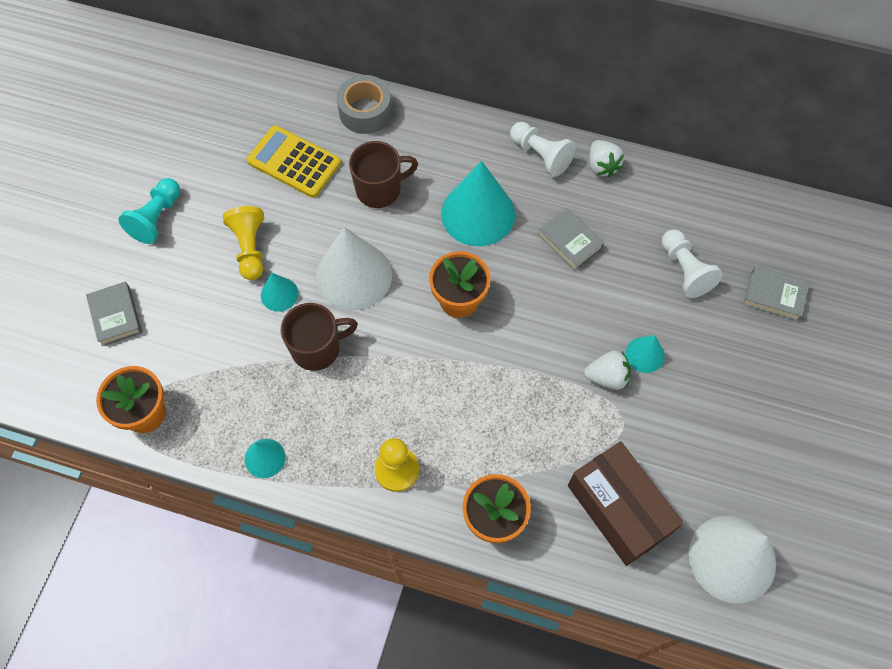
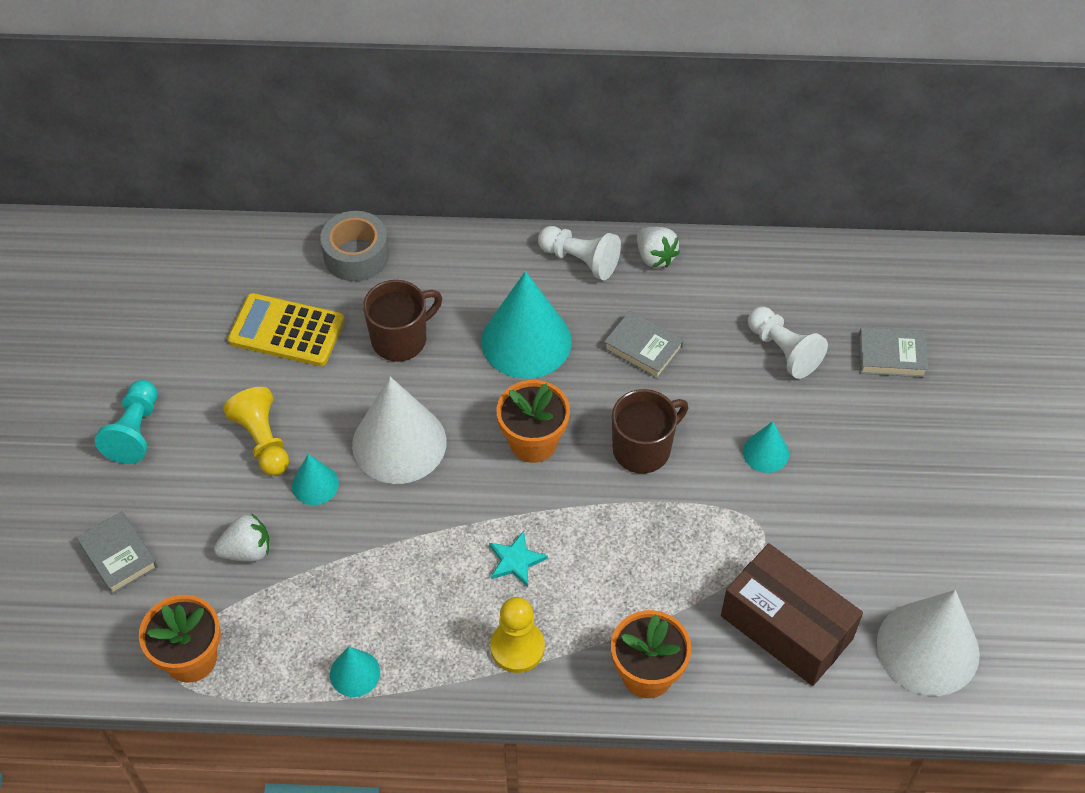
camera: 15 degrees left, 10 degrees down
(317, 348) = (380, 535): brown mug -> brown mug (643, 449)
(416, 396) = (516, 560): none -> turquoise star
(607, 377) = (730, 487): white strawberry -> white strawberry (247, 551)

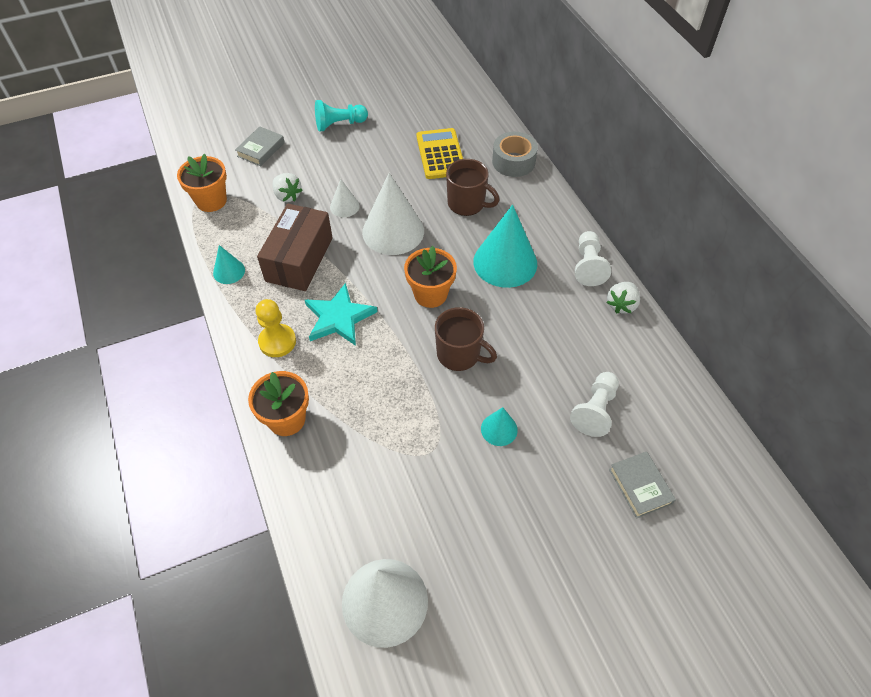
camera: 65 degrees right, 0 degrees up
(263, 441) = (361, 174): yellow pawn -> none
(315, 484) = (344, 206): turquoise cone -> white cone
(516, 560) = (339, 318): turquoise star -> turquoise star, size x1.78
(643, 348) = (540, 325): grey book -> none
(786, 627) = (359, 493): brown box -> brown box (299, 259)

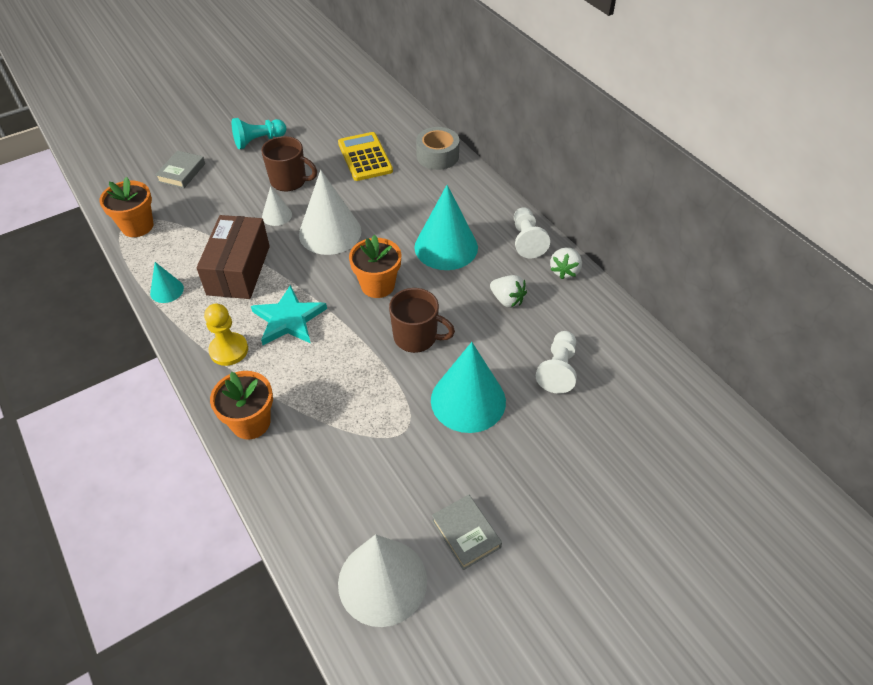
camera: 10 degrees left, 5 degrees down
(287, 196) = (216, 212): white strawberry -> white strawberry (507, 300)
(467, 204) = (399, 199): brown mug -> brown mug (289, 181)
(499, 429) = (468, 400): turquoise cone -> turquoise cone, size x2.04
(640, 486) = (614, 432): grey book -> grey book (466, 534)

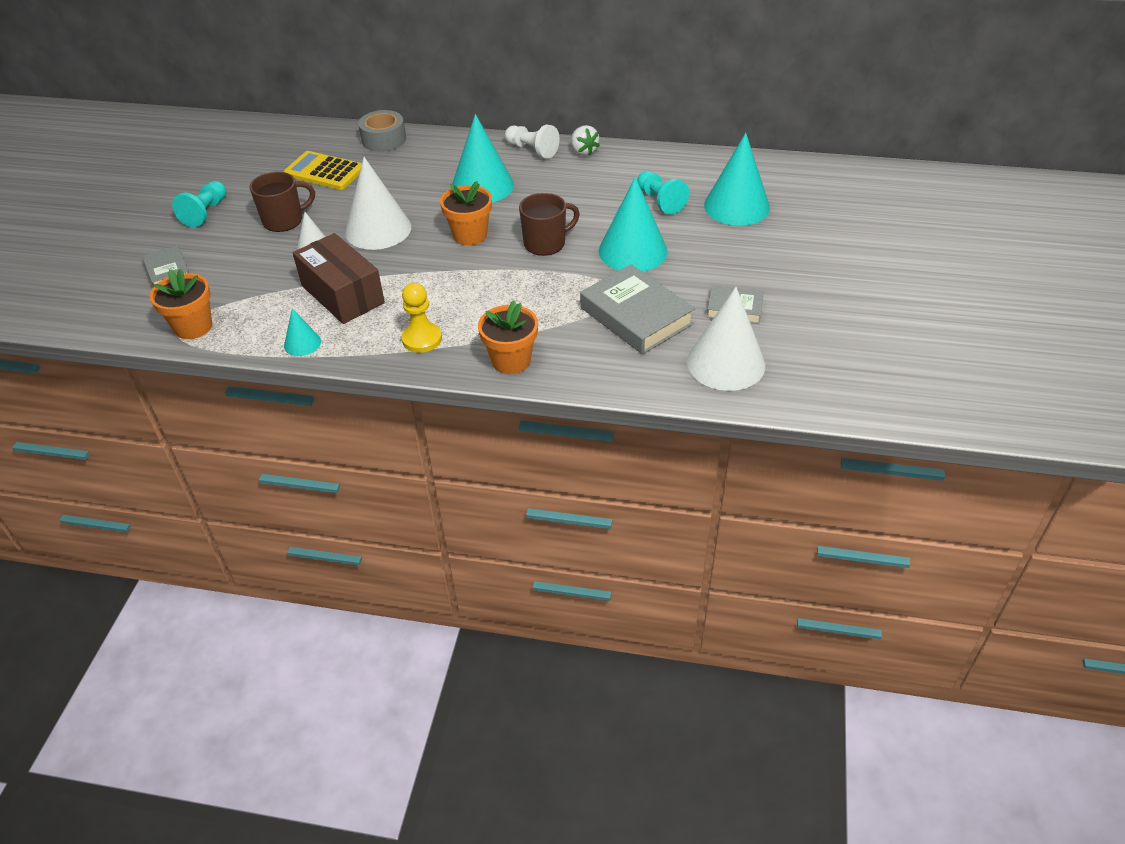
camera: 45 degrees left, 5 degrees down
(289, 319) = (437, 293): turquoise star -> none
(383, 465) = (636, 316): none -> grey book
(507, 300) = (572, 188): white strawberry -> none
(558, 369) = (660, 201): white pawn -> turquoise pawn
(617, 430) = (736, 206): none -> turquoise cone

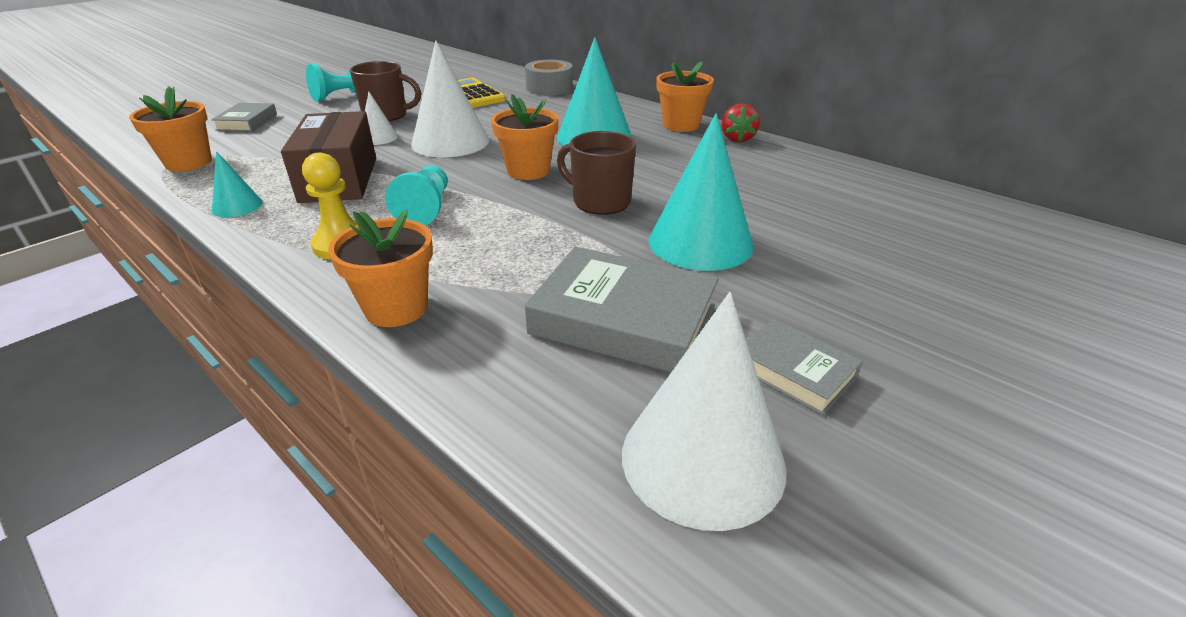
camera: 30 degrees right, 10 degrees down
(532, 150) = (681, 125): white pawn -> orange flower pot
(546, 243) = (600, 201): brown mug -> brown mug turned 150 degrees counterclockwise
(583, 151) = (737, 139): white strawberry -> red strawberry
(636, 316) = (623, 320): grey book -> grey book turned 60 degrees counterclockwise
(660, 201) = (789, 203): turquoise pawn -> turquoise pawn (426, 209)
(736, 206) = (902, 239): turquoise cone -> none

